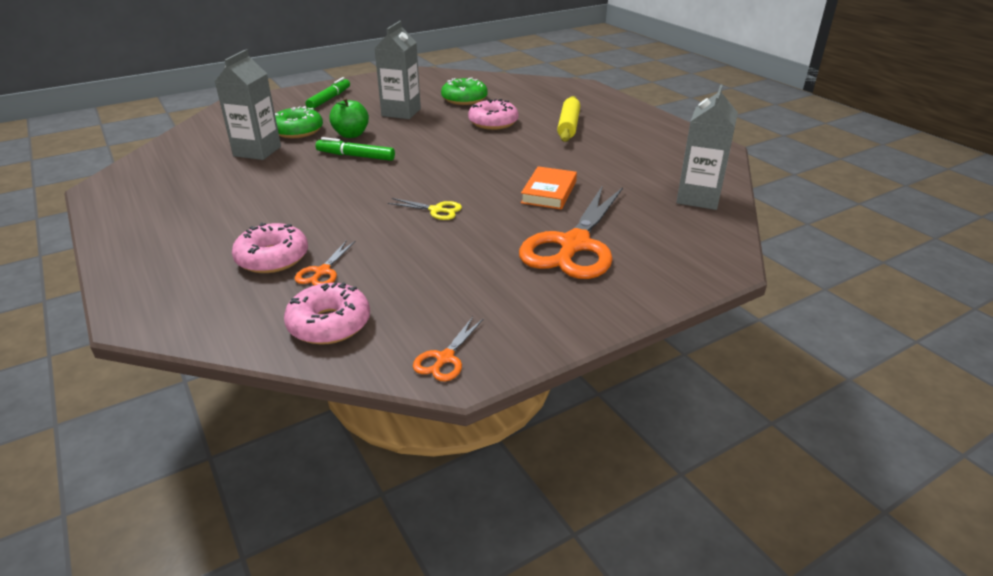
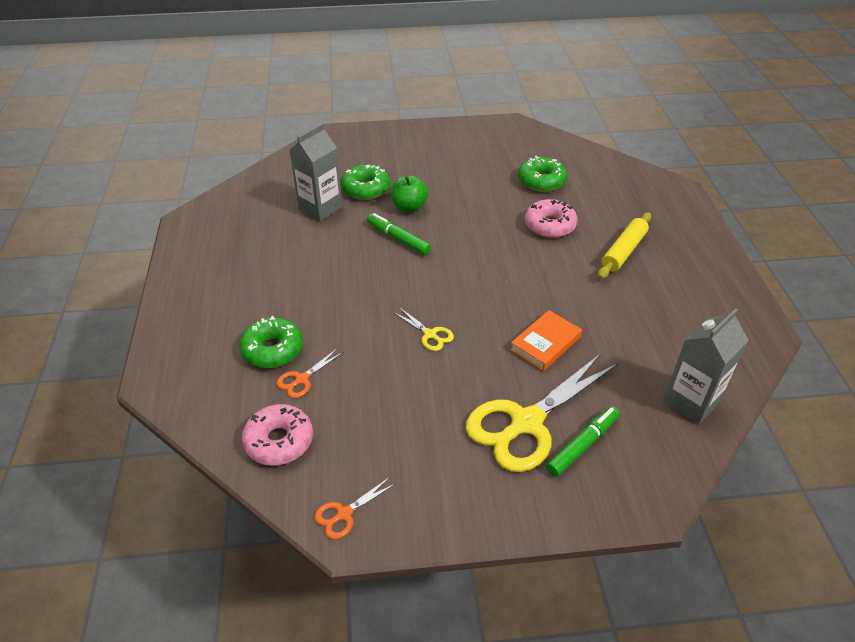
camera: 25 degrees right, 10 degrees up
(272, 258) = (272, 349): pink donut -> green donut
(329, 99) = (414, 149): green marker -> green marker (582, 445)
(401, 112) = (470, 186): grey carton -> none
(574, 245) = (526, 423): orange scissors -> yellow scissors

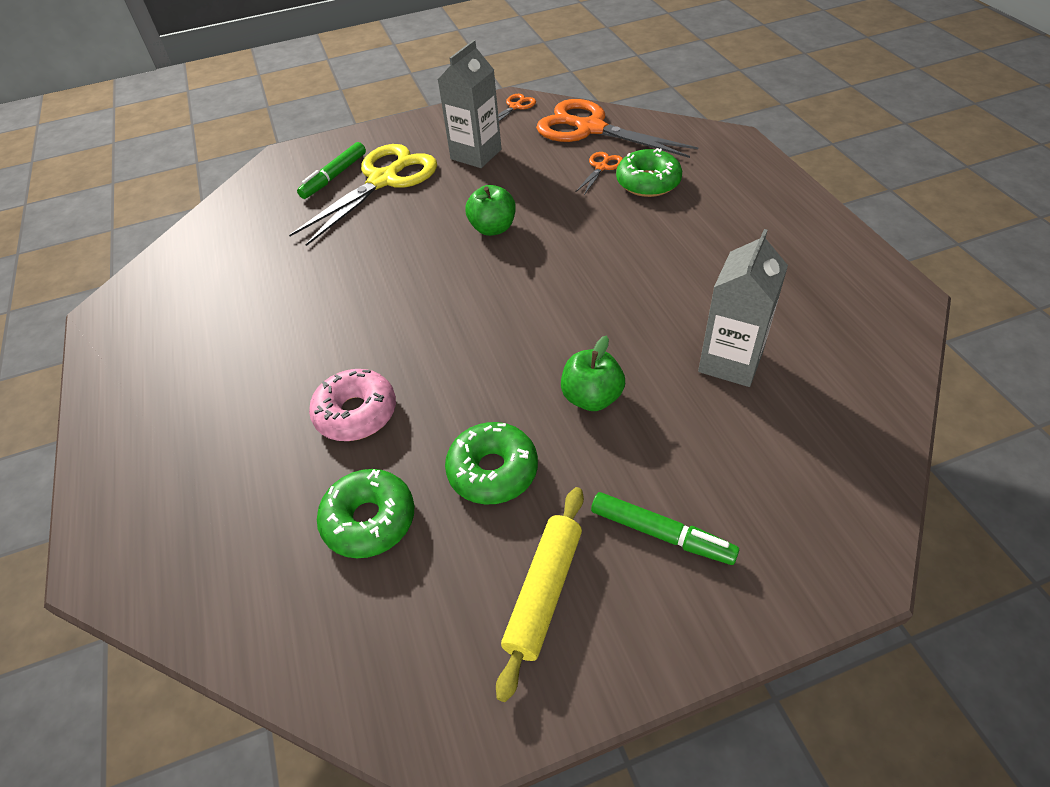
camera: 170 degrees right, 5 degrees up
(279, 441) = (590, 129): pink donut -> orange scissors
(366, 189) = (684, 420): green donut -> green donut (493, 471)
(398, 239) = (581, 335): green marker -> green marker (660, 533)
(430, 334) = (493, 228): yellow scissors -> green apple
(545, 343) = (365, 246): orange book -> none
(623, 251) = (247, 390): yellow rolling pin -> yellow rolling pin (544, 592)
(691, 401) = (224, 227): grey carton -> grey carton (476, 154)

